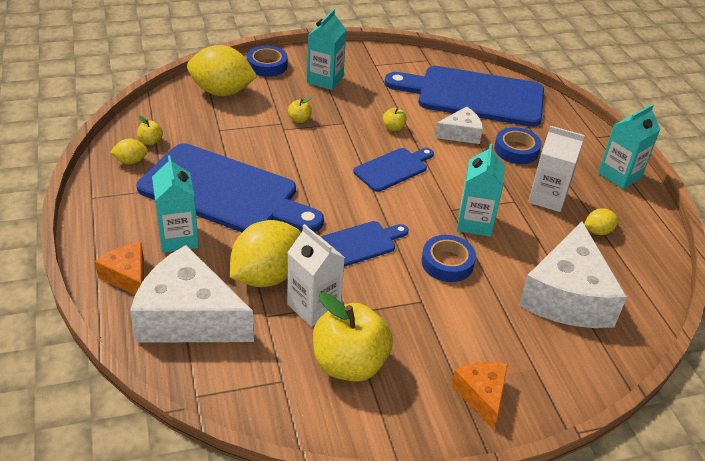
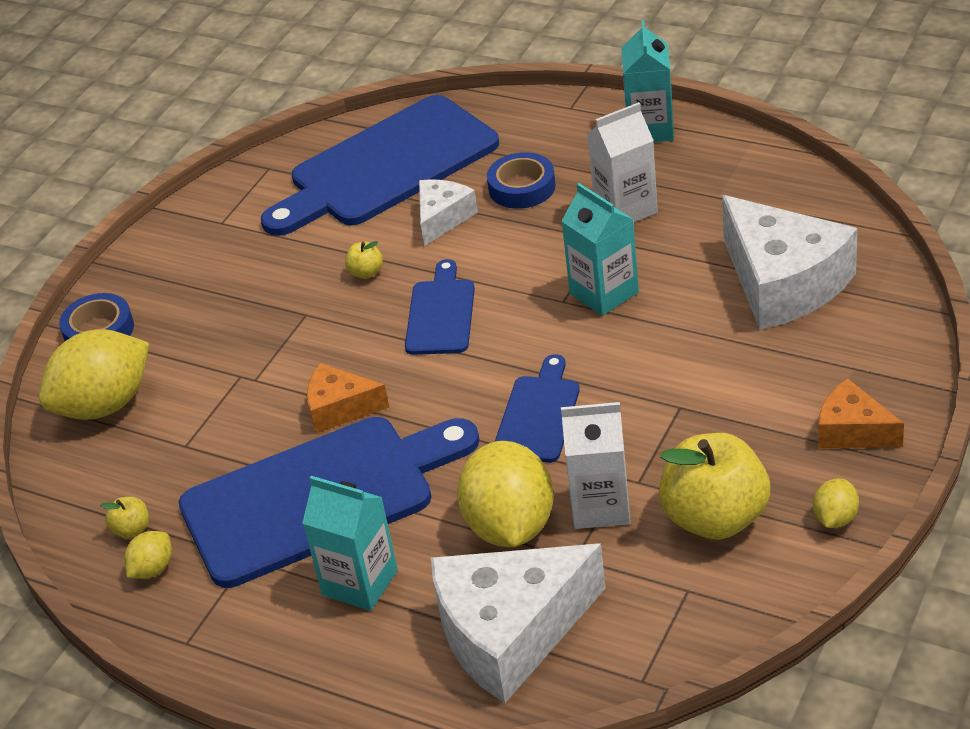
camera: 40 degrees left, 0 degrees up
(127, 276) = (381, 665): orange cheese -> orange cheese (340, 408)
(299, 119) = (252, 354): yellow apple -> none
(325, 80) = (197, 287): turquoise carton -> none
(447, 263) = (643, 352): blue tape -> none
(598, 231) = (715, 201): yellow lemon -> yellow lemon (835, 518)

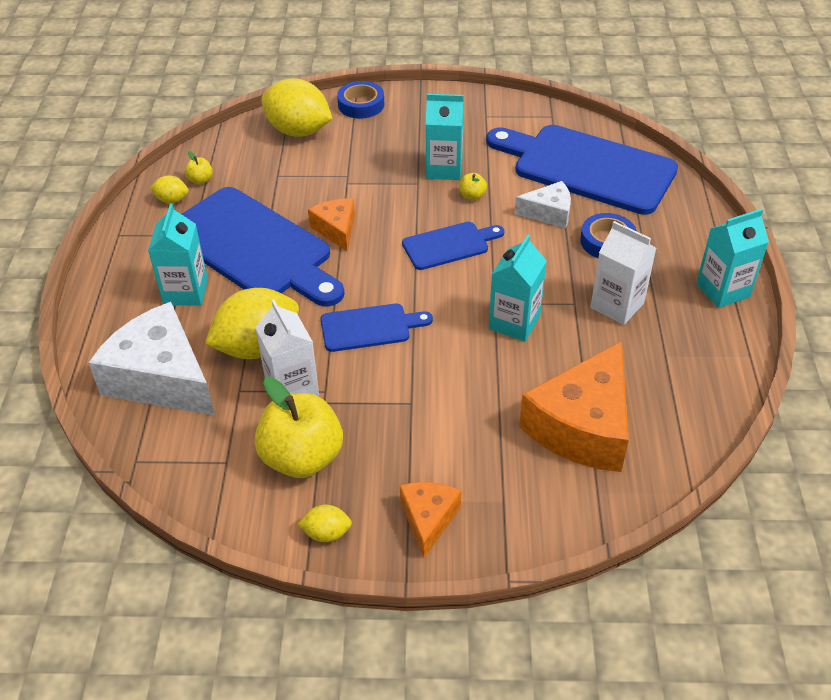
camera: 60 degrees right, 5 degrees up
(296, 284) = (444, 169): none -> turquoise carton
(783, 283) = (582, 426): white cheese -> orange cheese

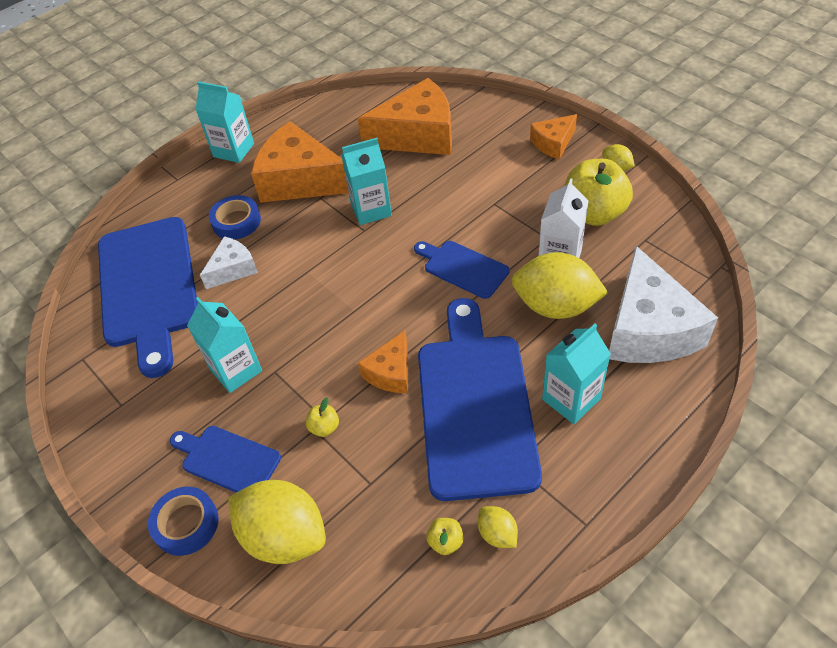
camera: 130 degrees left, 5 degrees up
(298, 131) = (284, 536): yellow lemon -> yellow lemon turned 45 degrees counterclockwise
(449, 245) = (331, 293): blue cutting board -> blue cutting board (227, 460)
(472, 196) = (256, 325): yellow apple -> yellow apple (324, 427)
(549, 213) = (233, 269): white cheese -> white cheese turned 90 degrees clockwise
(617, 305) = (300, 180): white carton -> orange cheese

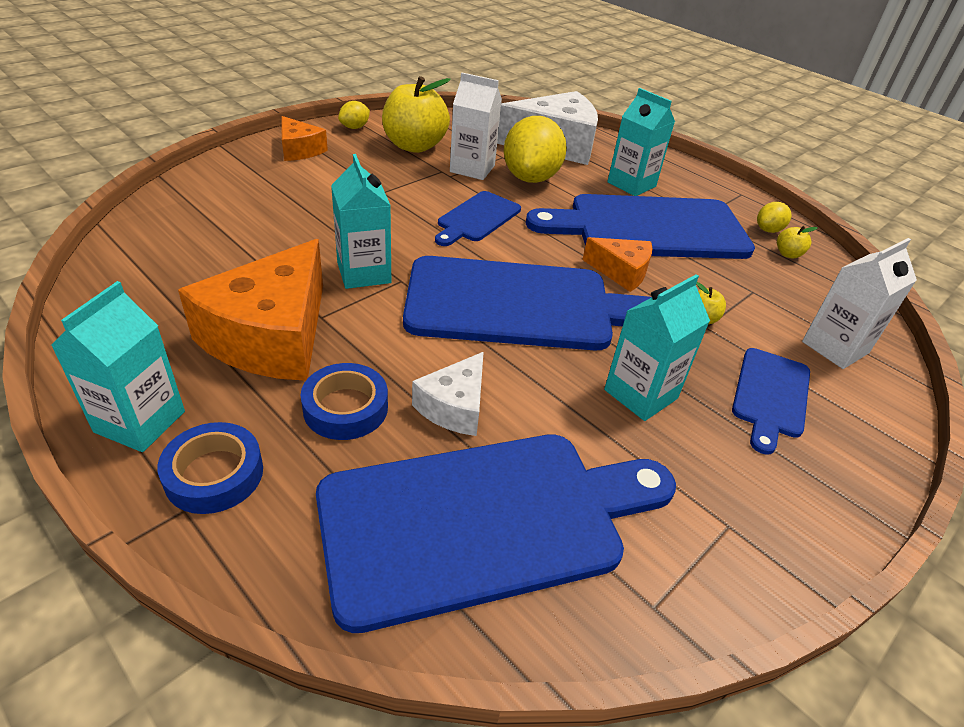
camera: 100 degrees left, 10 degrees down
(186, 524) = (865, 427): blue tape -> blue tape (214, 474)
(233, 269) = (454, 407): white cheese -> white cheese turned 105 degrees counterclockwise
(284, 536) = (835, 347): yellow lemon -> white carton
(337, 300) = (520, 305): none -> blue cutting board
(418, 135) = (229, 228): orange cheese -> none

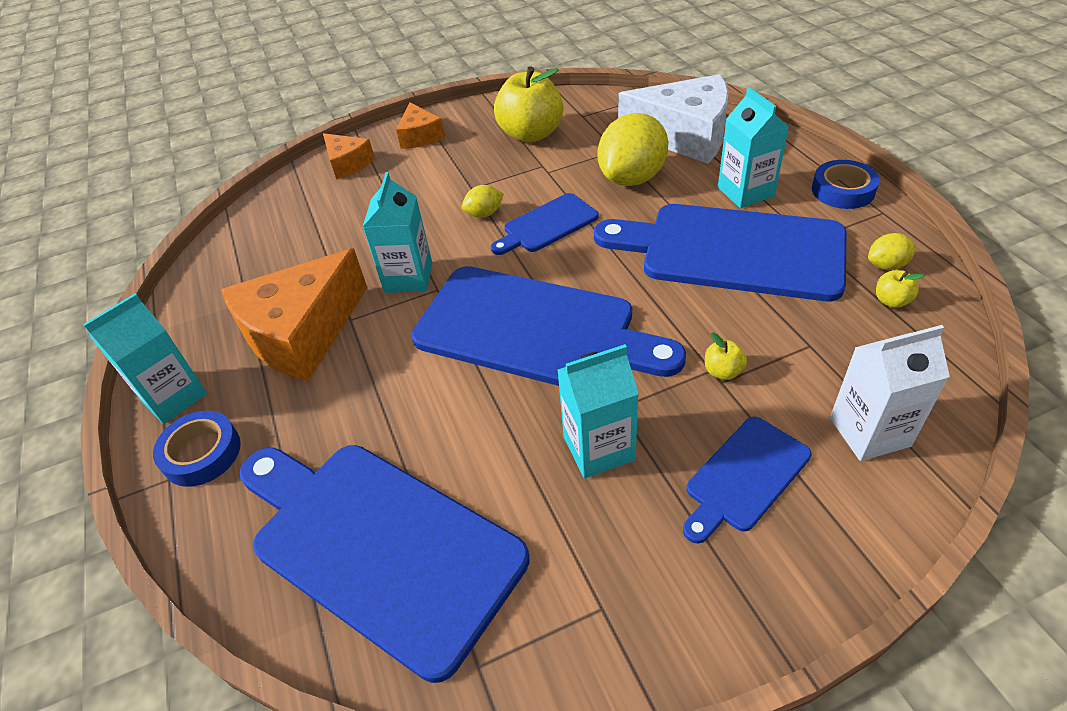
camera: 30 degrees right, 5 degrees up
(345, 408) = (324, 413): blue tape -> blue tape (843, 190)
(354, 127) = (484, 110): yellow lemon -> yellow lemon (484, 214)
(454, 407) = (414, 428): white cheese -> none
(472, 169) = (575, 164): white carton -> none
(483, 521) = (378, 544): blue cutting board -> blue cutting board turned 150 degrees counterclockwise
(621, 272) = (665, 303): orange cheese -> orange cheese (348, 164)

